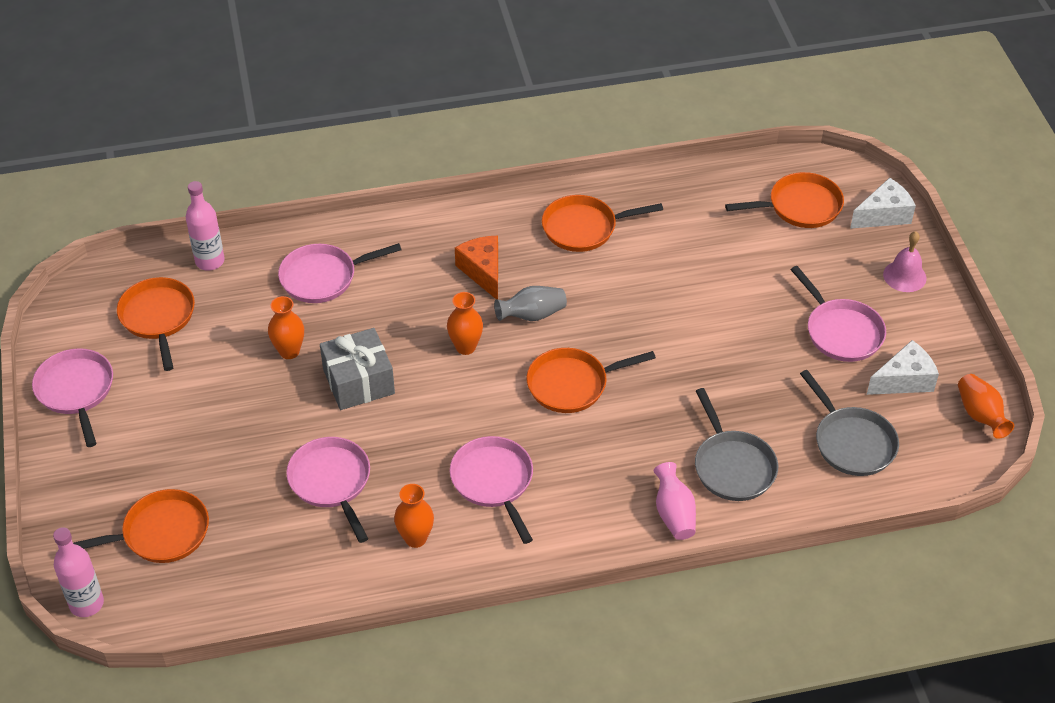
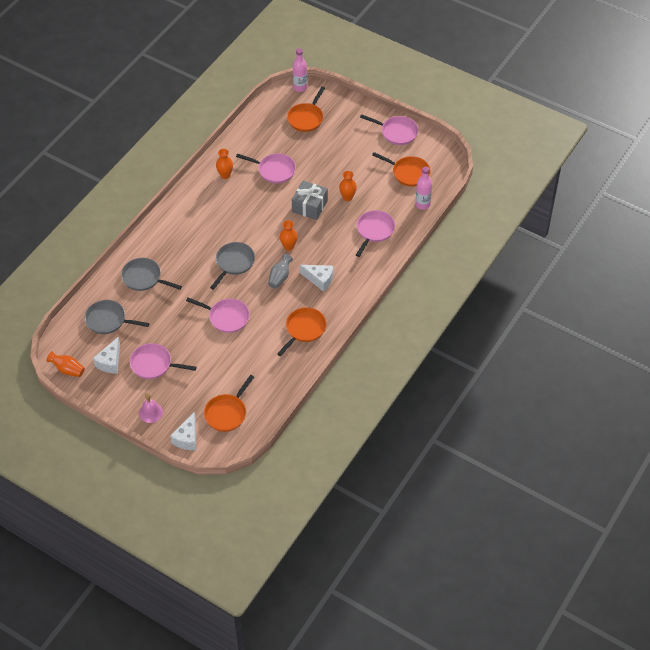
camera: 135 degrees right, 5 degrees up
(483, 271) = (319, 280): orange cheese -> white cheese
(494, 482) = (221, 210): pink pan -> pink pan (226, 317)
(572, 384) = (234, 263): orange pan -> grey pan
(674, 513) = (148, 246): pink vase -> none

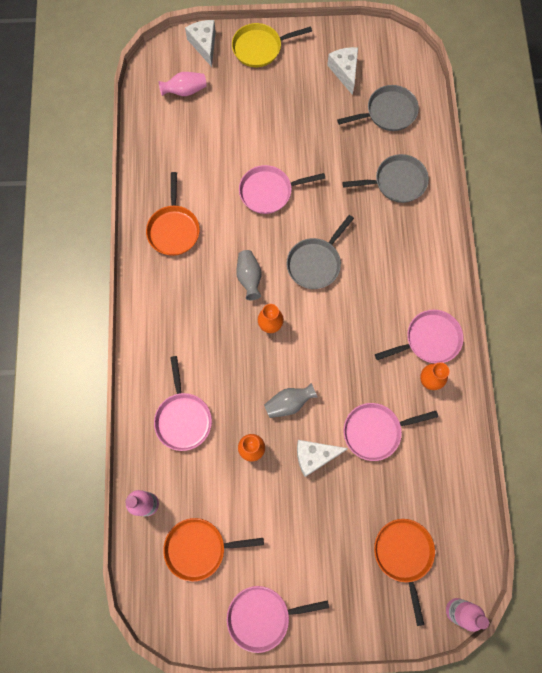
camera: 145 degrees right, 20 degrees up
(68, 370) = (378, 40): orange vase -> none
(151, 412) = (260, 48): pink bell -> yellow pan
(154, 364) = (299, 95): pink pan -> pink pan (429, 340)
(227, 413) = (185, 91): orange pan -> pink vase
(234, 263) = (315, 263): grey pan -> grey pan turned 45 degrees clockwise
(310, 206) = (289, 403): grey gift -> grey vase
(319, 280) = (201, 304): white cheese -> white cheese (314, 456)

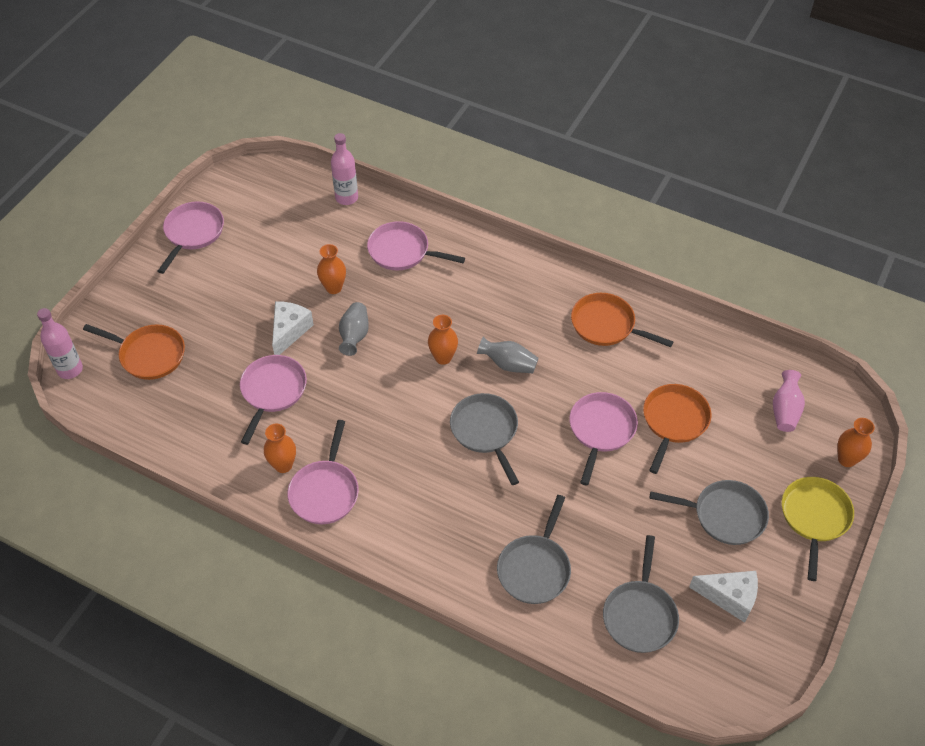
camera: 120 degrees right, 20 degrees down
(199, 548) = (282, 216): orange pan -> orange pan (674, 421)
(204, 45) = (846, 459): white cheese -> orange vase
(289, 95) = (724, 515): none -> grey pan

